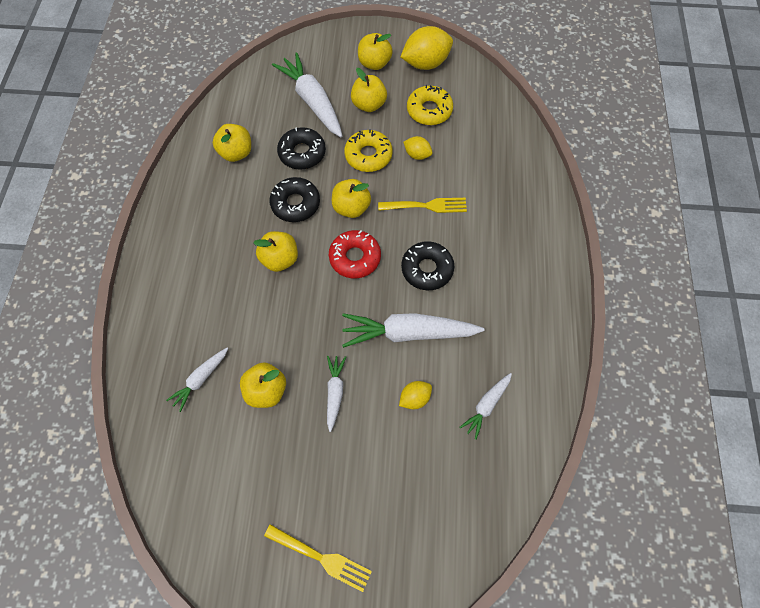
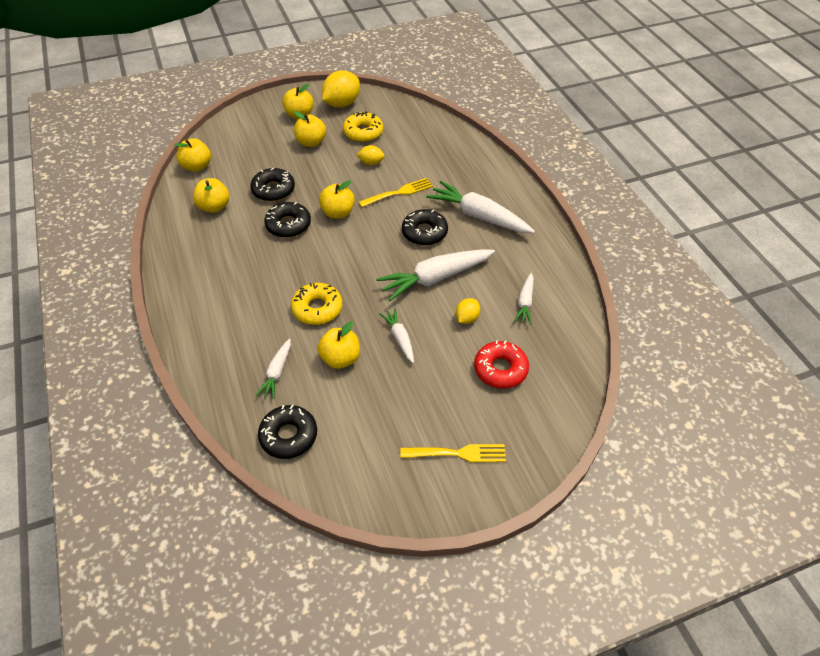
camera: 25 degrees left, 15 degrees down
(176, 458) = (288, 436): none -> black donut
(280, 259) = (297, 266): yellow apple -> yellow apple (197, 167)
(312, 101) = (261, 154): white carrot -> white carrot (479, 216)
(355, 258) = (361, 244): red donut -> red donut (500, 369)
(368, 155) = (331, 175): yellow donut -> yellow donut (317, 308)

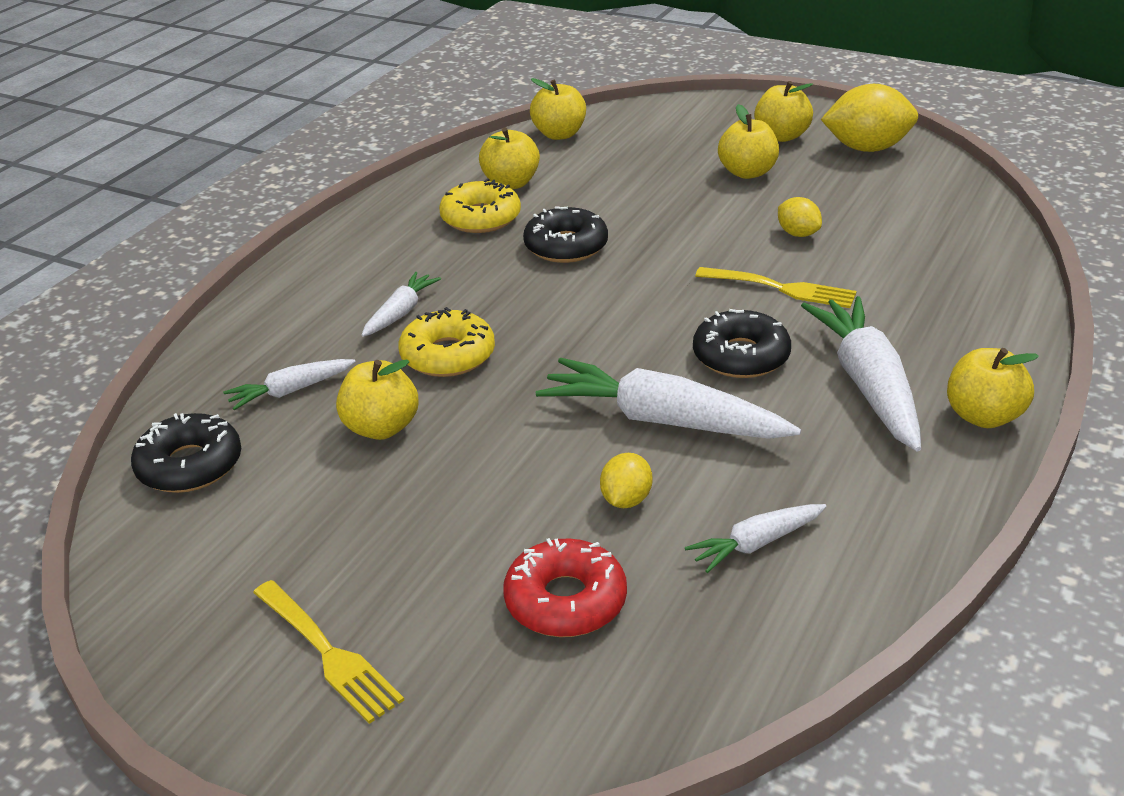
camera: 50 degrees right, 15 degrees down
(273, 190) = (610, 200): black donut -> none
(338, 213) = (652, 267): yellow apple -> yellow apple (983, 416)
(363, 132) = (845, 194): yellow donut -> yellow donut (481, 218)
(400, 338) = (490, 458): white carrot -> white carrot (400, 313)
(467, 318) = (626, 500): yellow lemon -> yellow lemon turned 60 degrees counterclockwise

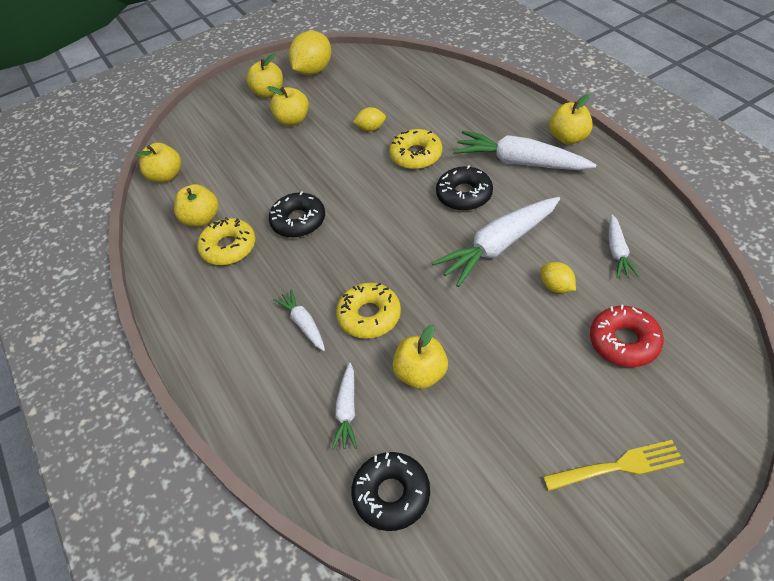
camera: 55 degrees left, 15 degrees up
(781, 288) = (416, 155): yellow fork -> yellow donut

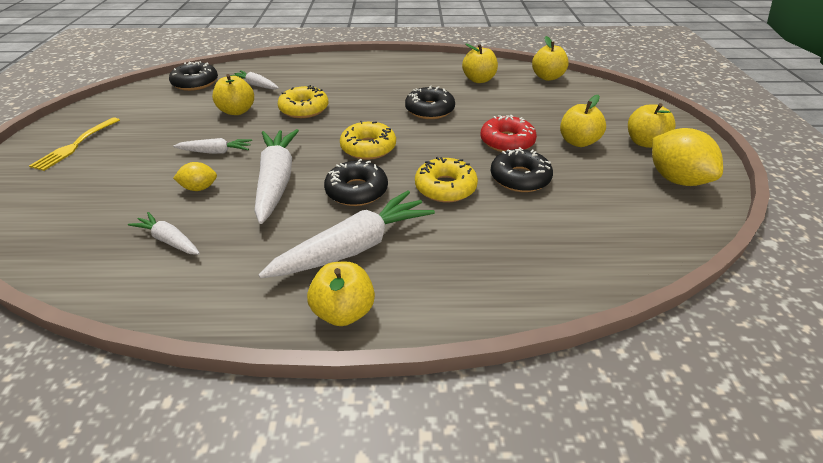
camera: 115 degrees right, 10 degrees down
(228, 247) = (436, 82): yellow donut -> yellow donut (368, 148)
(303, 324) = (333, 89): white carrot -> white carrot (215, 152)
(371, 128) = (520, 178): yellow lemon -> black donut
(624, 342) = (113, 192): red donut -> red donut (507, 141)

